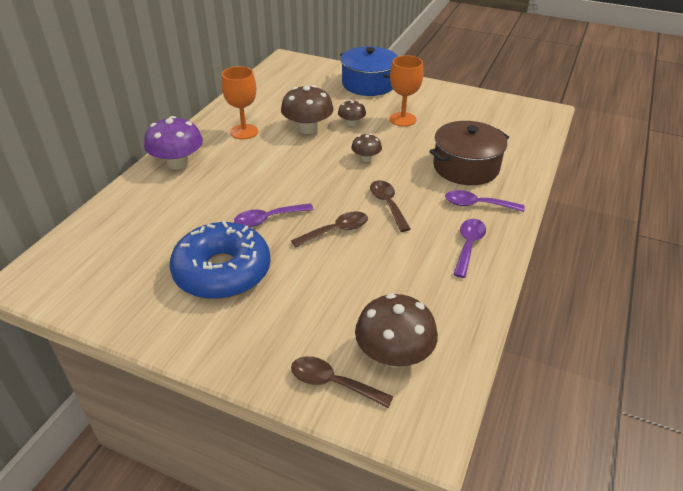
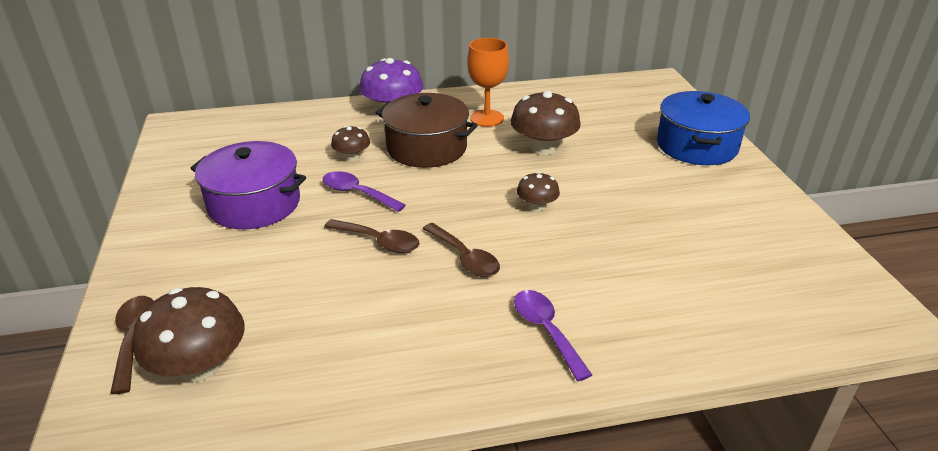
camera: 55 degrees right, 5 degrees down
(222, 272) = (254, 204): blue donut -> purple pot
(351, 123) = (594, 169): brown mushroom -> brown mushroom (352, 157)
(388, 204) = (464, 257): brown spoon -> brown spoon turned 105 degrees clockwise
(402, 119) = (657, 199): orange goblet -> none
(466, 167) = (620, 289): brown pot -> brown pot (426, 148)
(468, 246) = (448, 355): purple spoon -> none

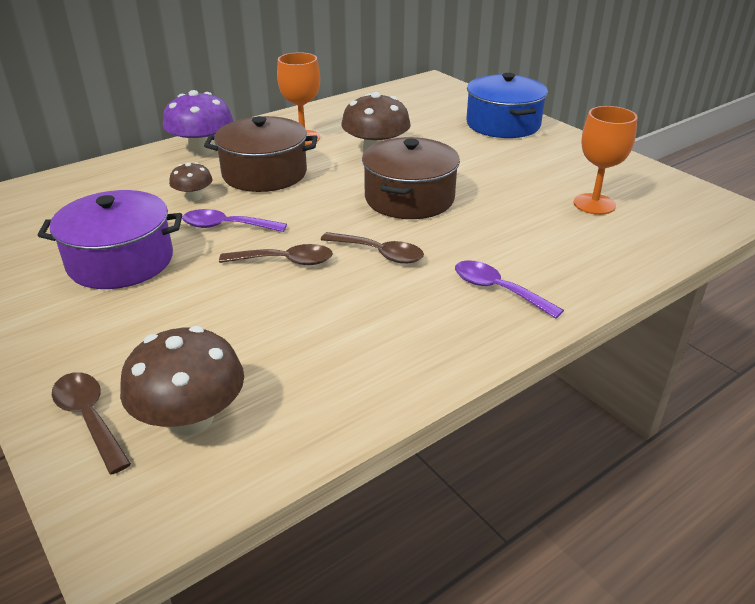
camera: 25 degrees left, 0 degrees up
(537, 206) = (409, 198): brown mushroom -> brown pot
(725, 263) = (594, 204): none -> orange goblet

